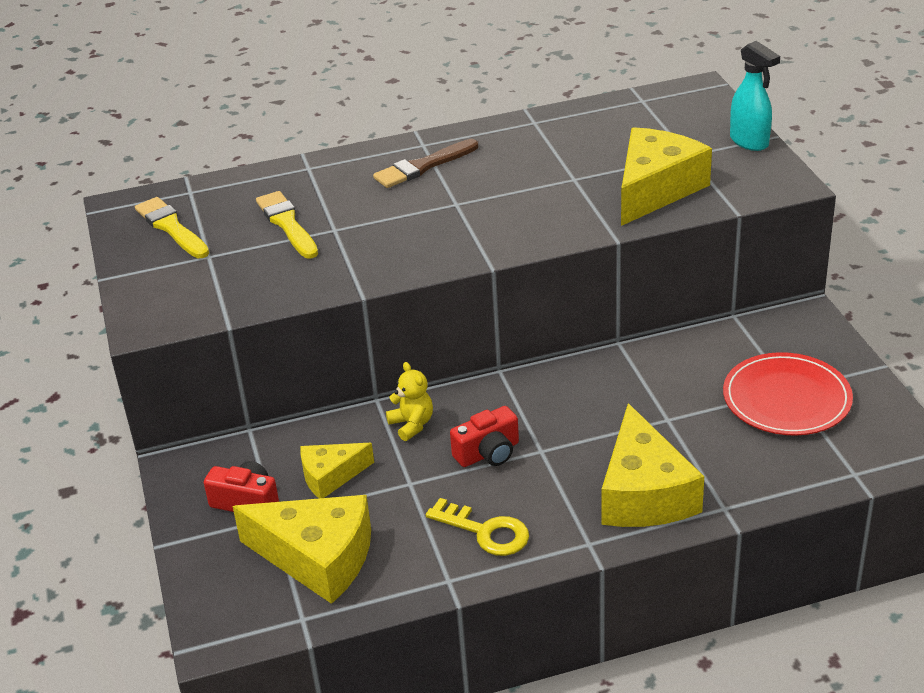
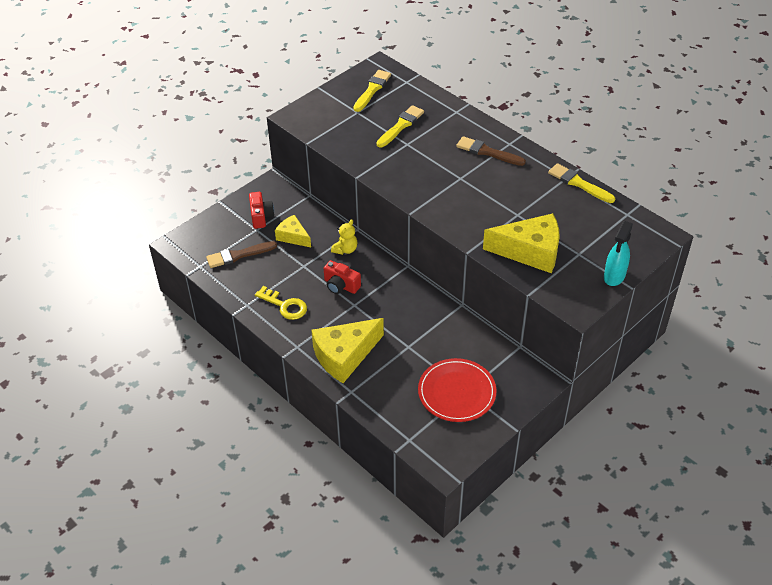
camera: 60 degrees right, 10 degrees up
(318, 558) = (238, 255): yellow cheese -> brown brush
(486, 532) = (285, 306): yellow key -> yellow key turned 60 degrees counterclockwise
(554, 116) = (578, 183): none -> yellow brush

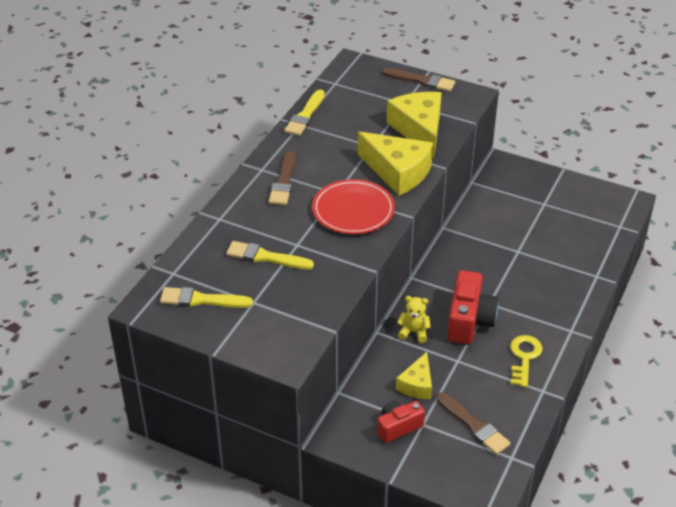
camera: 110 degrees left, 5 degrees down
(341, 285) = (469, 321): red camera -> red camera, size x1.60
(344, 356) = (559, 292): yellow cheese -> yellow cheese (398, 172)
(456, 392) = (549, 209): red plate -> red plate (353, 210)
(614, 276) = (422, 81): turquoise spray bottle -> brown brush

